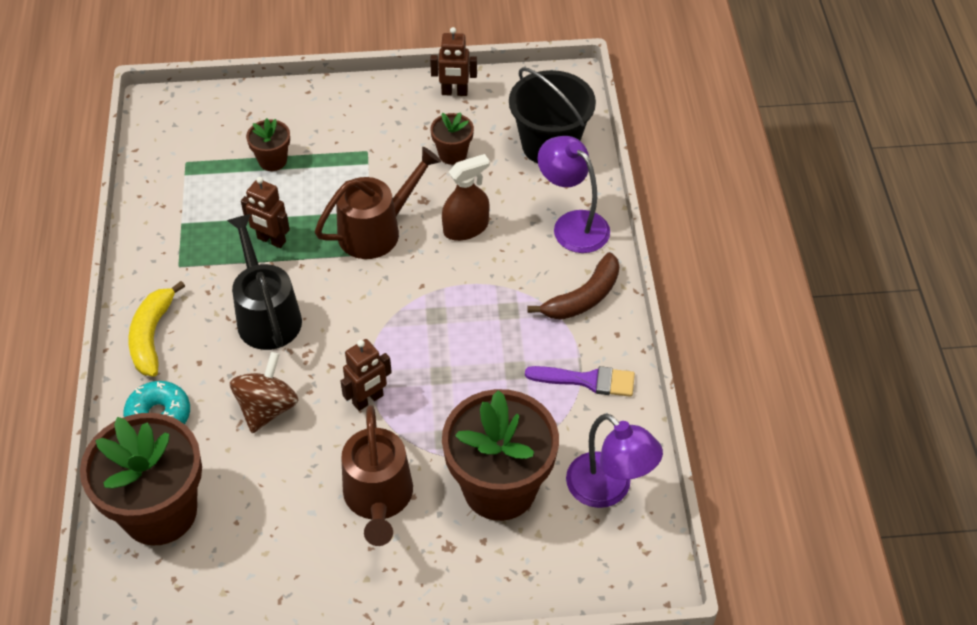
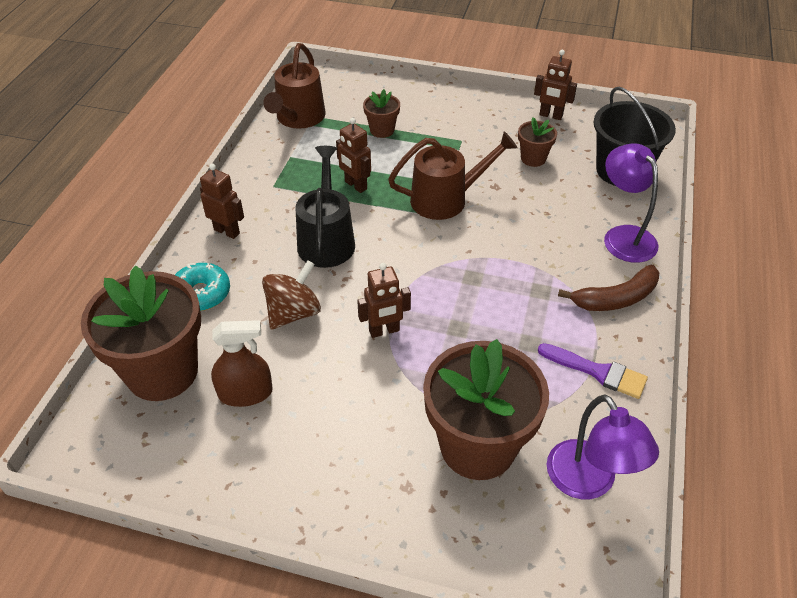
camera: 20 degrees right, 5 degrees down
(152, 336) = (227, 231): yellow banana -> brown robot
(378, 498) = (358, 420): brown watering can -> brown watering can (298, 118)
(466, 228) = (524, 216): brown spray bottle -> brown spray bottle (245, 393)

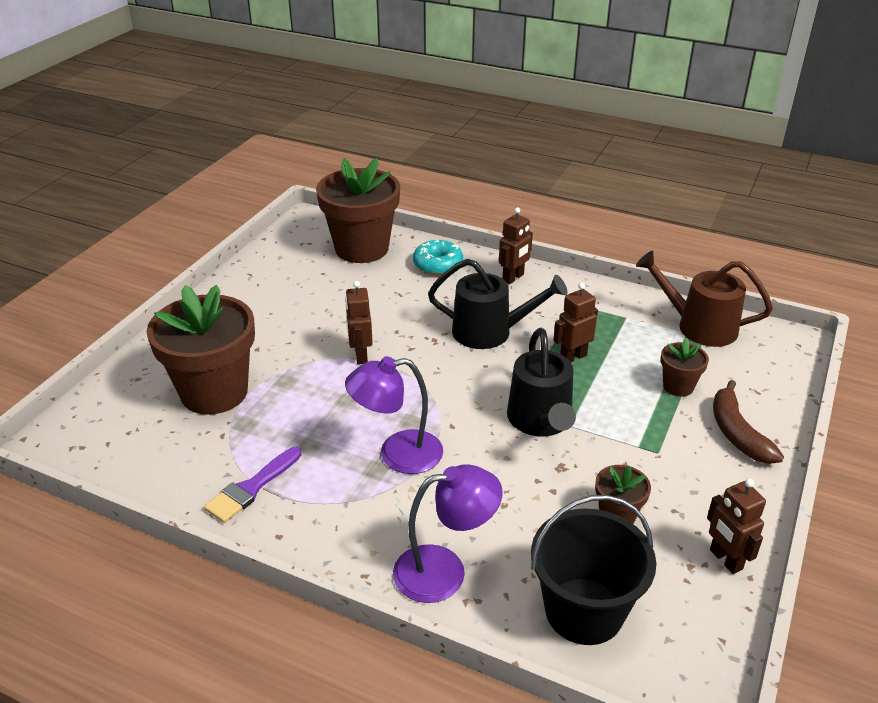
camera: 100 degrees right, 10 degrees down
(245, 393) = (325, 283): brown spray bottle -> none
(293, 313) = (400, 308): brown spinning top -> none
(446, 199) = (541, 421): brown watering can -> black watering can
(550, 116) = (725, 560): brown robot -> brown robot turned 60 degrees counterclockwise
(588, 482) = (142, 451): purple lamp -> purple lamp (397, 454)
(615, 298) = (343, 531): brown banana -> brown banana (737, 433)

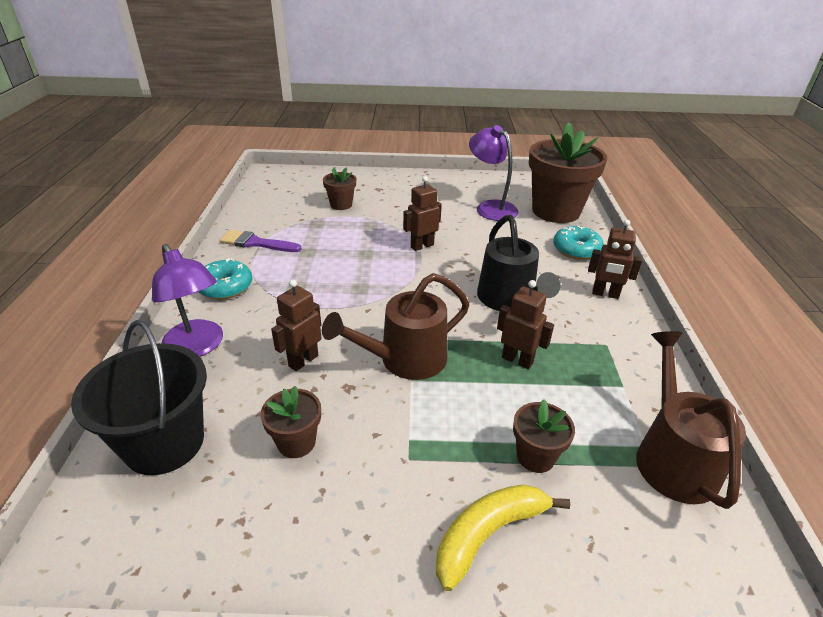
camera: 65 degrees right, 0 degrees up
(214, 392) = (341, 205): brown flower pot -> brown flower pot, size x0.46
(337, 532) = (225, 287): none -> turquoise donut
(397, 454) = (318, 292): purple lamp -> purple lamp (490, 207)
(541, 421) = (405, 359): black watering can -> brown watering can
(725, 560) = (258, 555): brown robot -> brown robot (303, 361)
(737, 433) = (488, 534): brown banana -> yellow banana

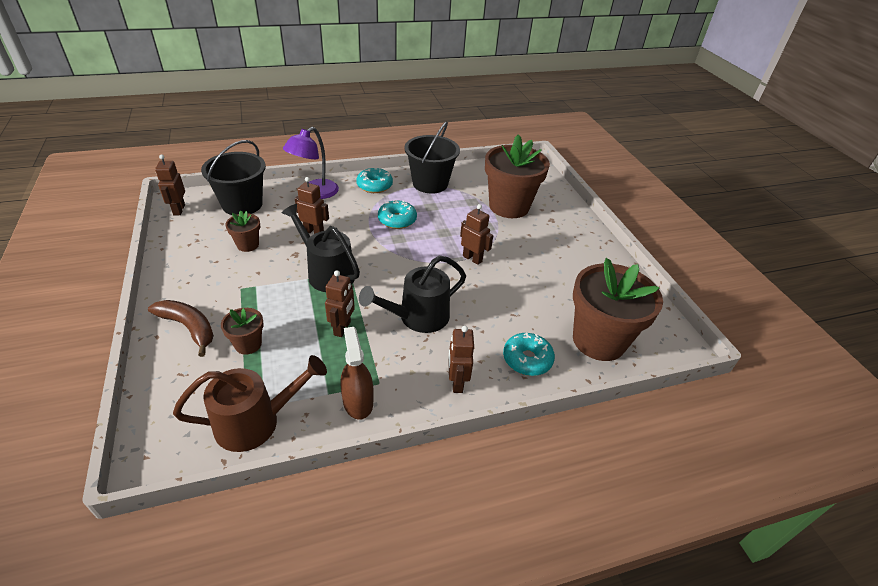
camera: 70 degrees right, 5 degrees up
(106, 555) = (179, 210): none -> brown robot
(256, 243) = (430, 183): purple brush -> black bucket
(320, 282) = (397, 220): none -> turquoise donut
(341, 205) = (509, 206): brown flower pot -> brown flower pot, size x2.17
(405, 359) = (327, 273): brown watering can -> black watering can
(488, 534) = (189, 328): yellow banana -> brown banana
(490, 207) = (570, 291): purple lamp -> none
(633, 364) = (358, 401): none -> brown spray bottle

